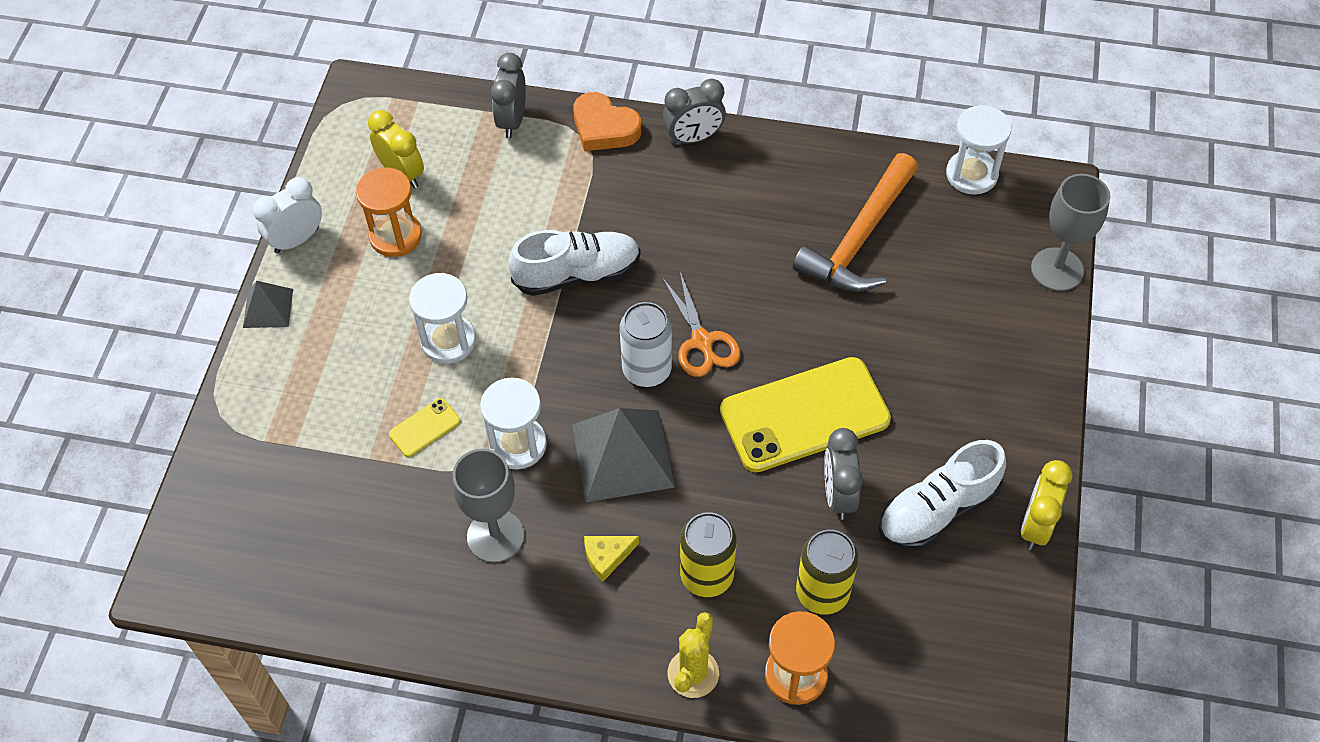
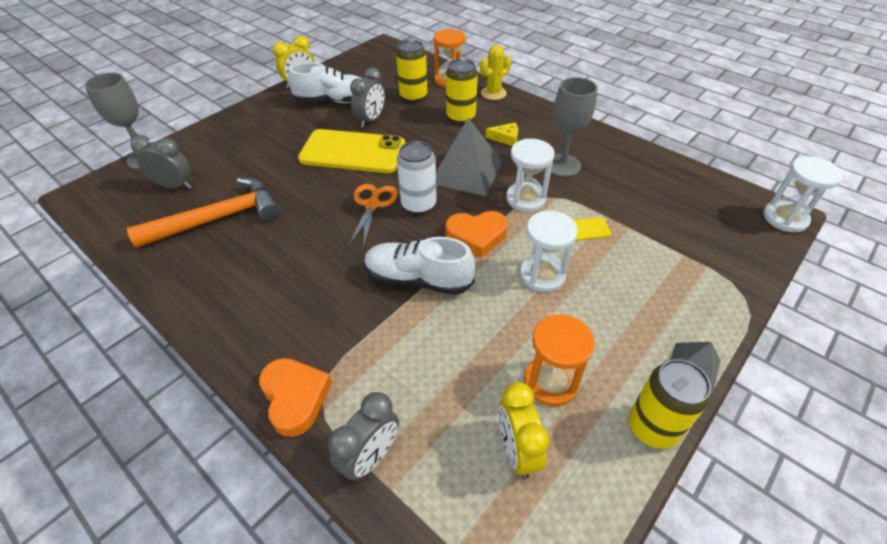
camera: 150 degrees left, 10 degrees down
(297, 239) = (652, 427): white clock -> yellow can
(548, 357) = (476, 236): none -> orange heart
(694, 138) = (236, 345): grey clock -> grey clock (175, 186)
(971, 174) = (105, 224): white hourglass -> white hourglass (785, 218)

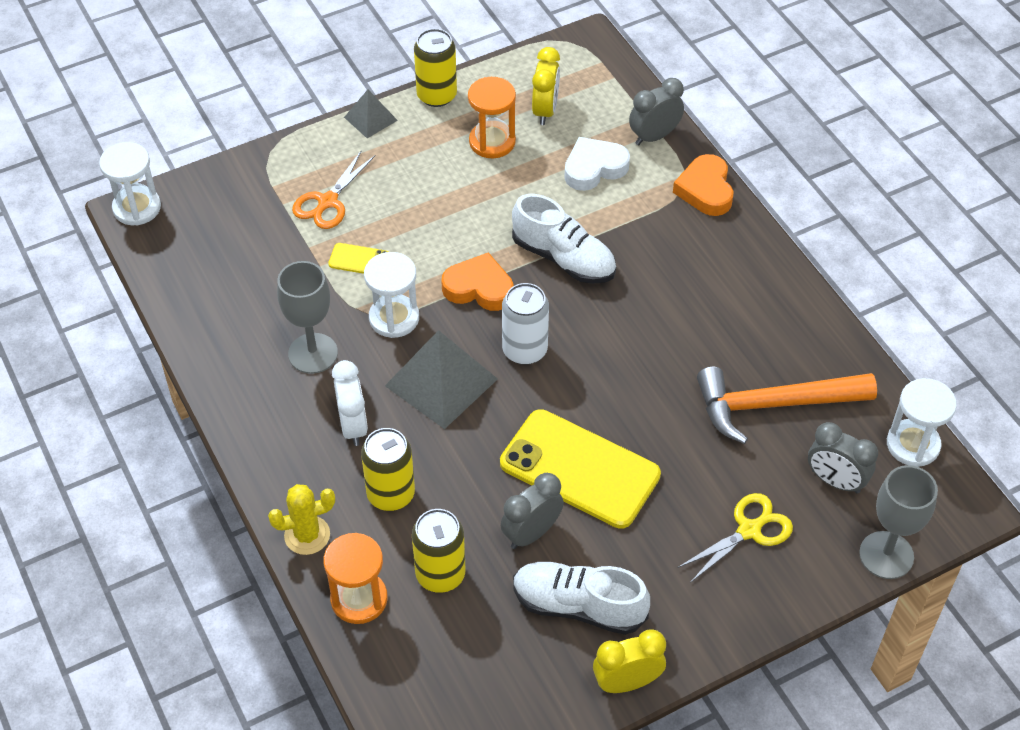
camera: 160 degrees left, 5 degrees up
(236, 150) = (749, 530): none -> yellow scissors
(372, 205) = (581, 366): orange scissors -> orange scissors (327, 202)
(426, 385) = (594, 168): none -> white heart
(505, 138) = (353, 426): yellow cheese -> white clock
(542, 275) = (438, 226): white hourglass -> white hourglass (913, 444)

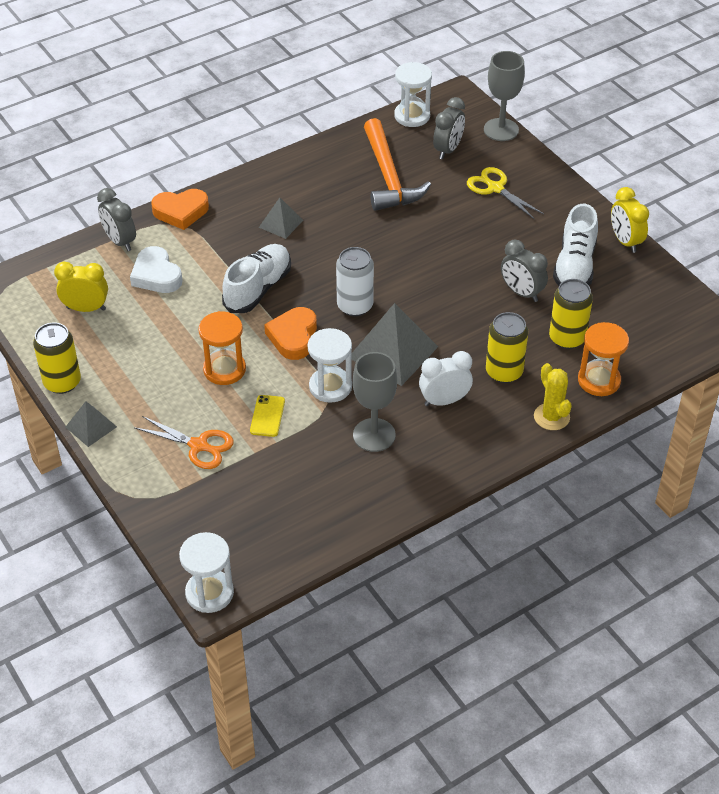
camera: 95 degrees left, 5 degrees down
(492, 142) = (124, 340): orange hourglass -> orange hourglass (224, 369)
(579, 469) = (461, 271): yellow phone -> none
(681, 285) = (281, 223): none -> grey pyramid

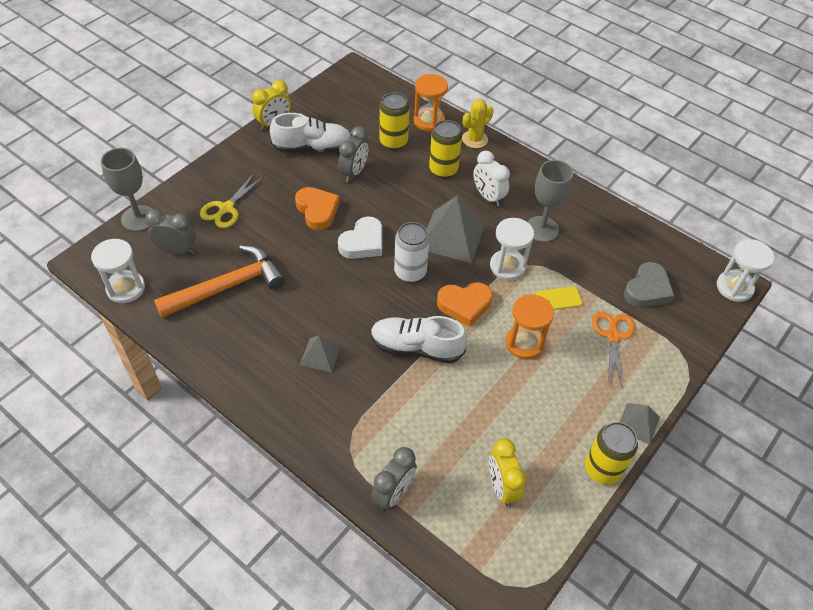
camera: 110 degrees left, 5 degrees up
(156, 275) = (431, 439): white heart -> white heart (363, 243)
(181, 212) = (329, 450): orange heart -> orange heart (317, 210)
(244, 502) = (647, 290): none -> grey heart

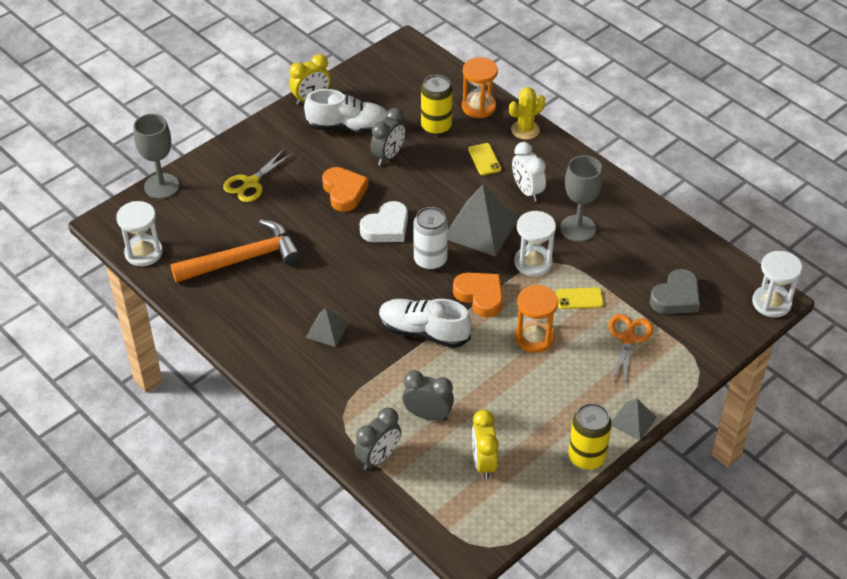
camera: 10 degrees right, 5 degrees down
(177, 250) = (197, 220): grey clock -> grey clock (428, 415)
(443, 169) = (484, 159): yellow can -> yellow phone
(464, 305) = (480, 296): orange heart -> orange heart turned 135 degrees counterclockwise

